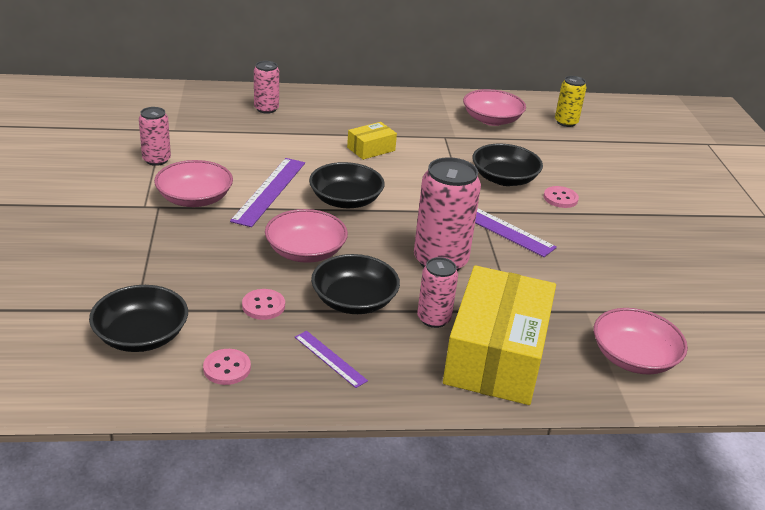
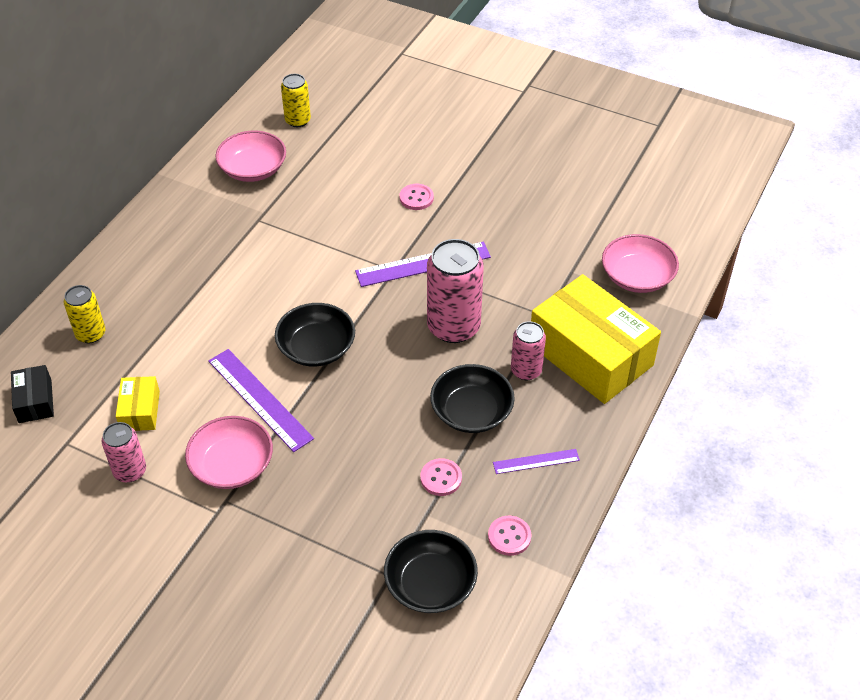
camera: 55 degrees left, 15 degrees up
(190, 108) = (35, 401): none -> black box
(266, 109) = (90, 334): pink can -> yellow can
(305, 251) = (380, 414): pink bowl -> none
(371, 149) = (239, 286): yellow box -> yellow box (140, 411)
(504, 179) = (360, 217): black bowl -> none

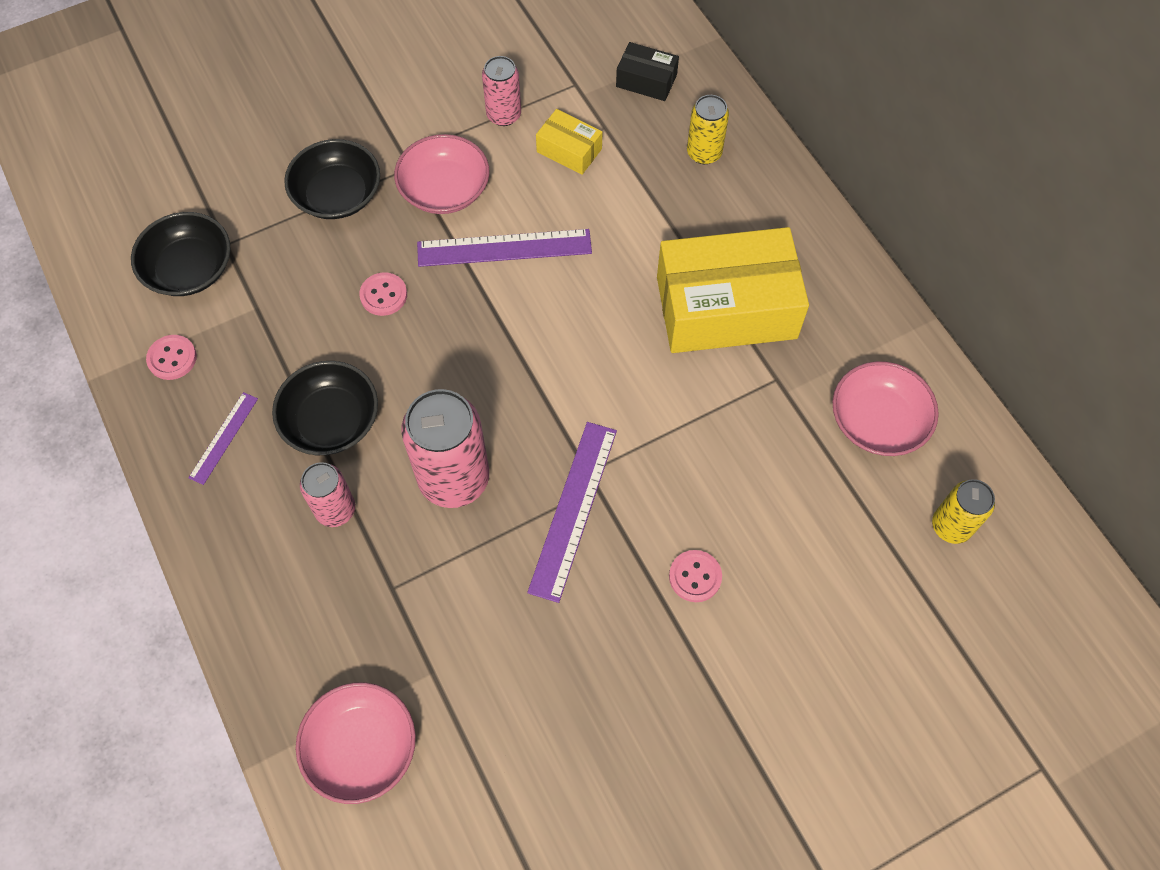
camera: 125 degrees right, 15 degrees up
(316, 348) = (531, 330): black bowl -> black bowl (337, 194)
(441, 478) = (281, 343): pink button -> pink button (383, 295)
(590, 354) = (298, 594): yellow box -> yellow box (726, 308)

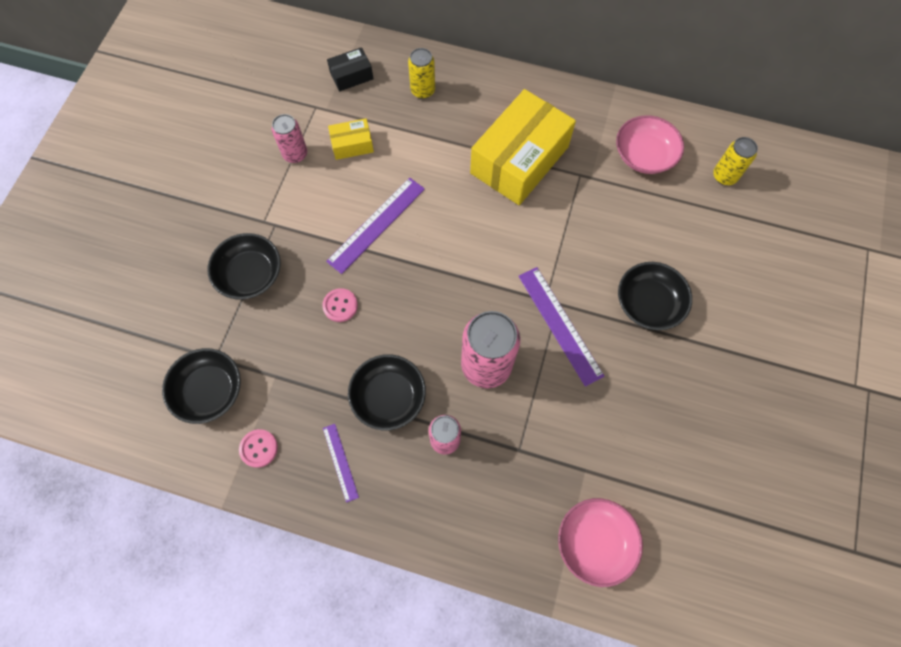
camera: 45 degrees left, 5 degrees up
(444, 189) = (308, 221): pink bowl -> none
(695, 577) = (648, 303): pink button -> black bowl

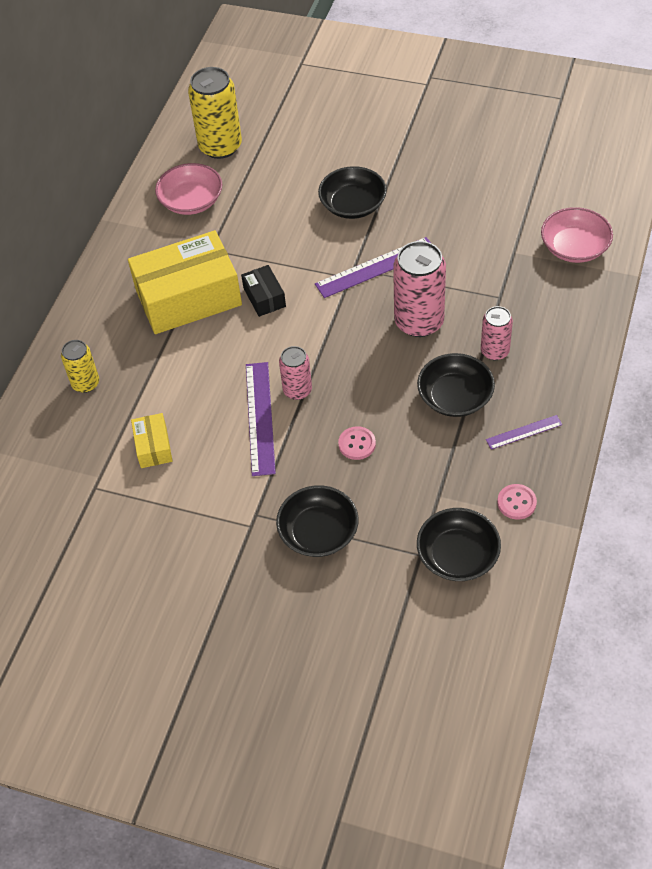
camera: 85 degrees left, 15 degrees down
(295, 154) = (161, 503): pink can -> pink can (297, 390)
(351, 76) = (53, 454): black box -> black box (264, 297)
(376, 224) = (260, 418): purple ruler -> purple ruler turned 45 degrees clockwise
(519, 160) = (188, 297): yellow box -> yellow box turned 60 degrees counterclockwise
(724, 176) = (220, 146): yellow can -> yellow can, size x1.75

